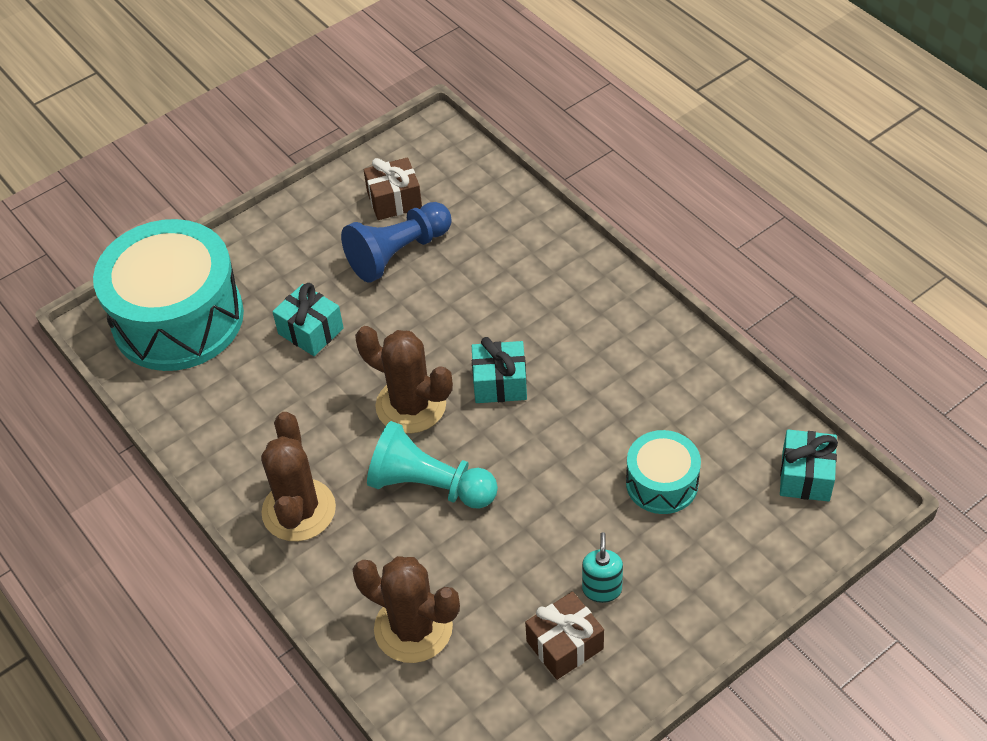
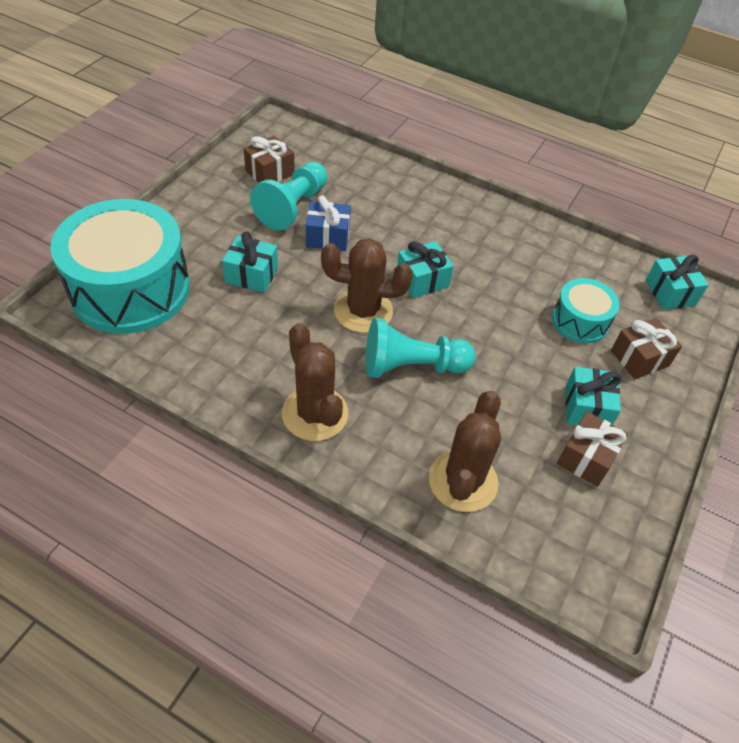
camera: 30 degrees left, 0 degrees up
(398, 253) = (292, 207): blue pawn -> turquoise pawn
(413, 628) = (463, 481): brown cactus -> brown cactus turned 75 degrees counterclockwise
(419, 302) = (328, 237): none -> blue gift
(602, 589) = (586, 408): turquoise soap dispenser -> turquoise gift
(707, 549) = (639, 358): none -> brown gift

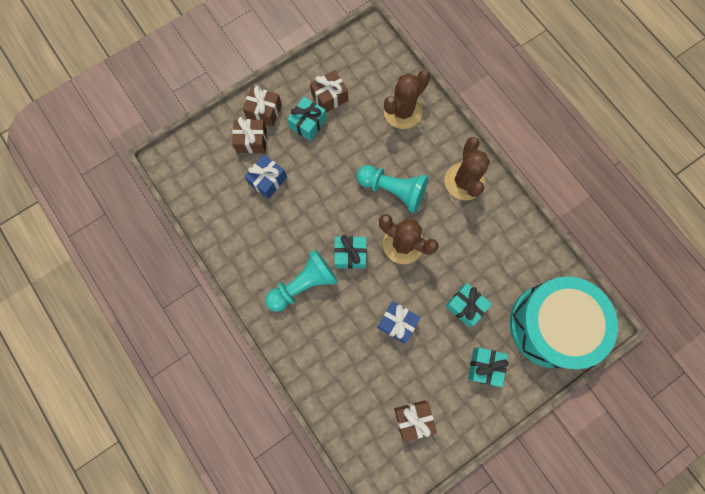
camera: 150 degrees left, 25 degrees up
(292, 207) = (410, 367): turquoise pawn -> turquoise pawn (303, 284)
(580, 321) = (268, 180): turquoise drum -> blue gift
(657, 400) = (264, 111): none -> brown gift
(670, 293) = (191, 178): turquoise gift -> turquoise gift (484, 366)

